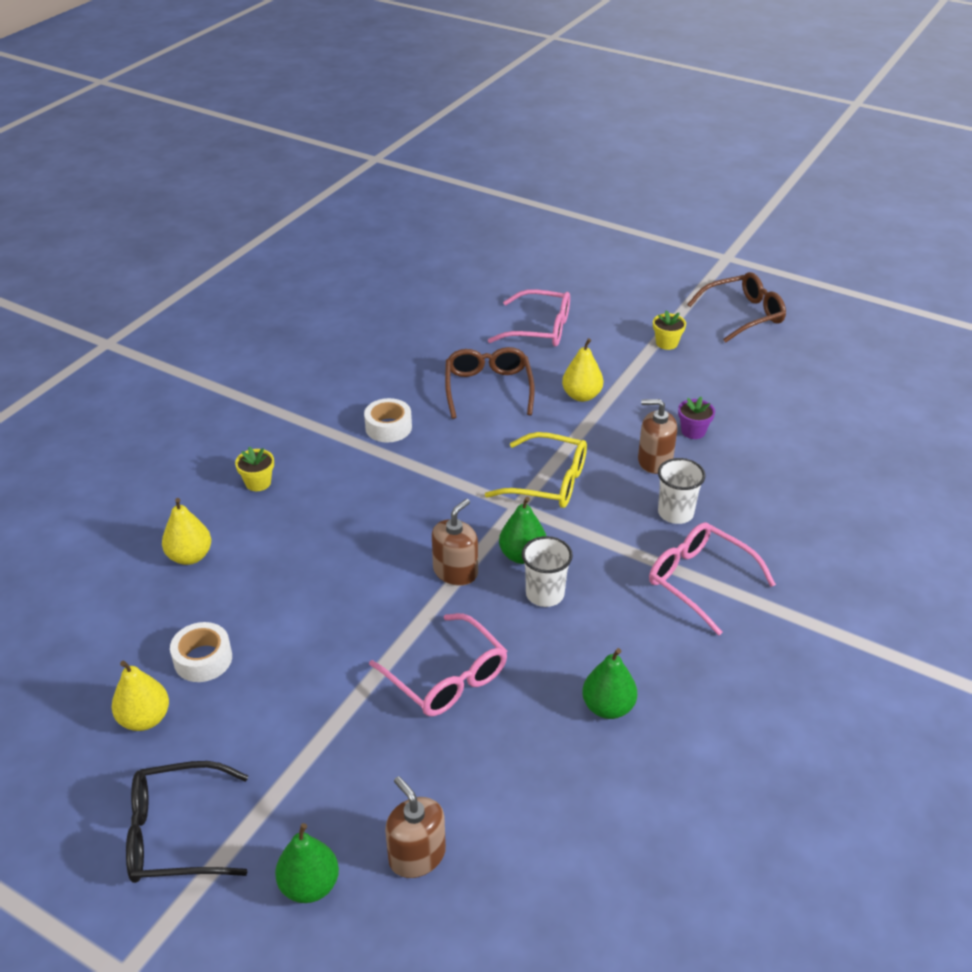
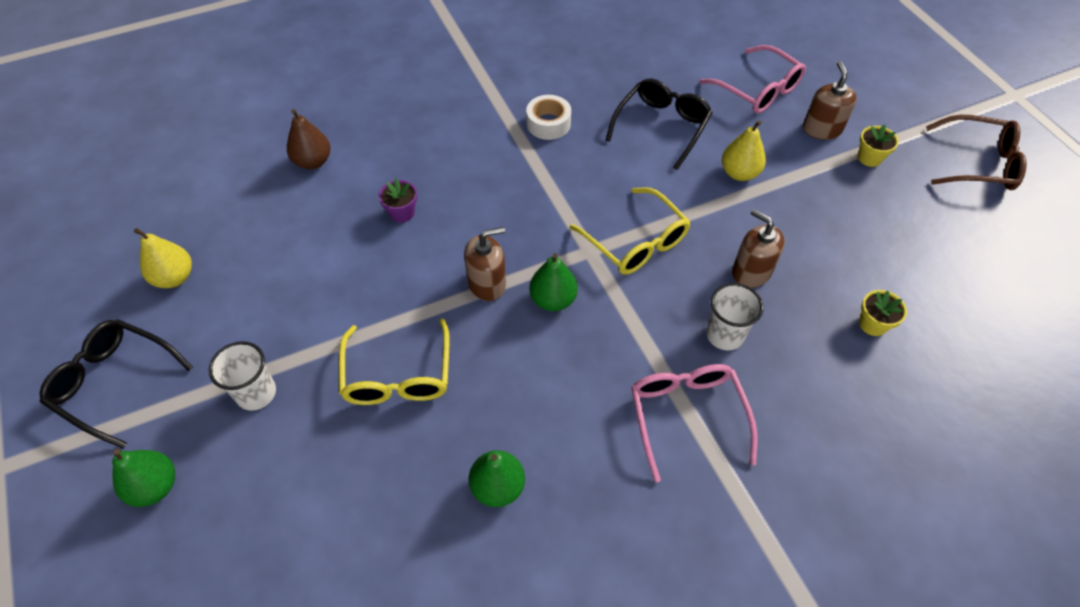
camera: 35 degrees right, 15 degrees up
(190, 556) = (313, 161): yellow pear -> brown pear
(203, 659) = (249, 252): white tape -> none
(258, 483) = (411, 124): yellow flower pot -> yellow flower pot (873, 324)
(417, 855) = (243, 516): brown soap dispenser -> brown soap dispenser (822, 129)
(447, 678) = (398, 376): pink glasses -> yellow glasses
(488, 388) = (661, 126): brown glasses -> black glasses
(545, 594) = (540, 347): white cup -> white cup (256, 393)
(693, 431) = (816, 261): purple flower pot -> purple flower pot (402, 213)

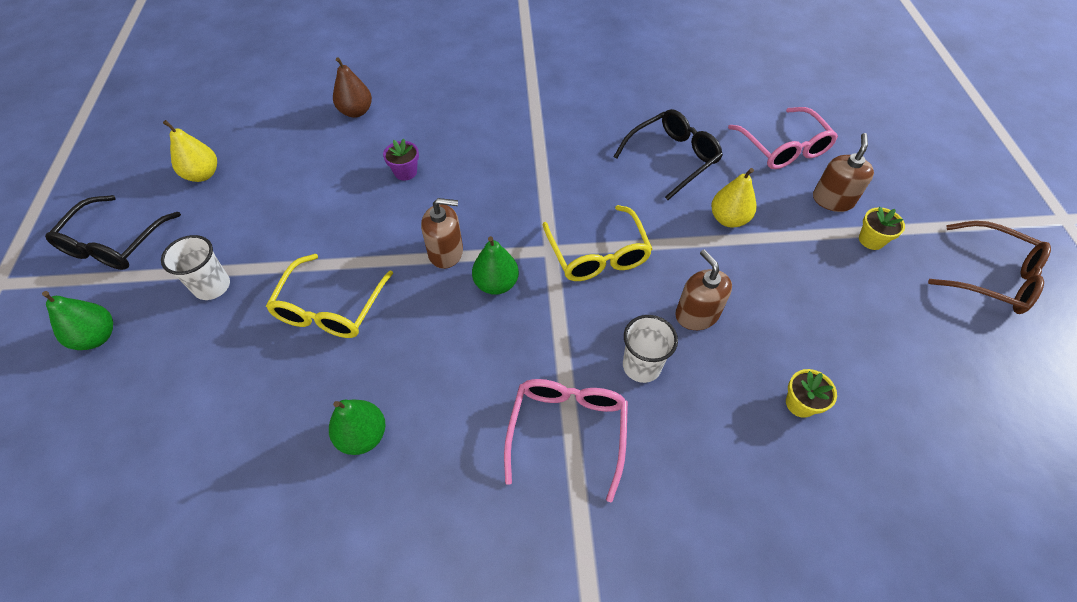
camera: 20 degrees right, 0 degrees up
(114, 383) = (114, 244): black glasses -> black glasses turned 120 degrees counterclockwise
(548, 123) = (569, 130): white tape -> none

